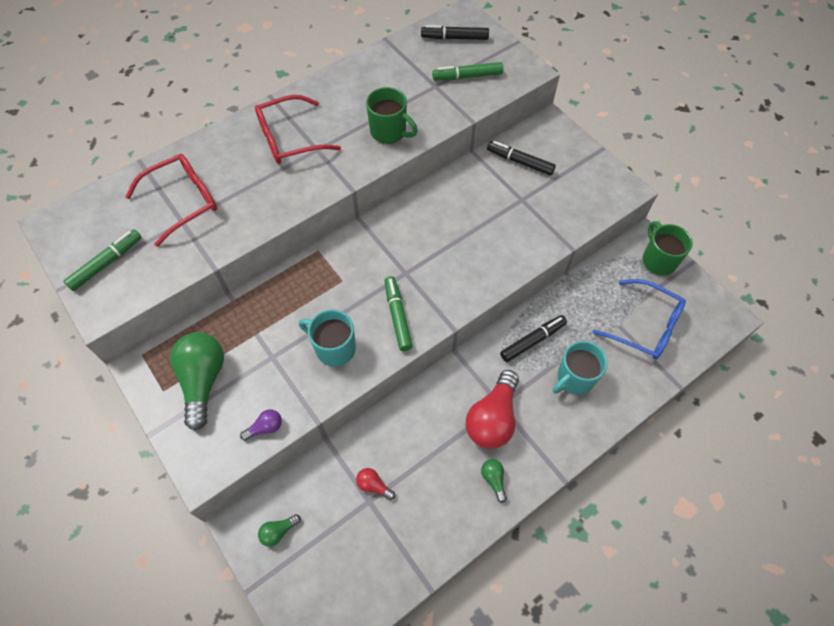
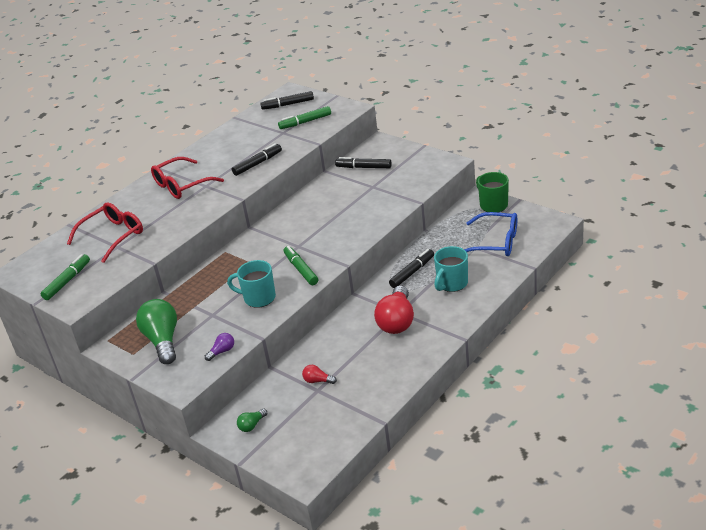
camera: 10 degrees left, 25 degrees down
(389, 132) = (257, 164): green mug -> black marker
(493, 480) = (409, 353): green light bulb -> none

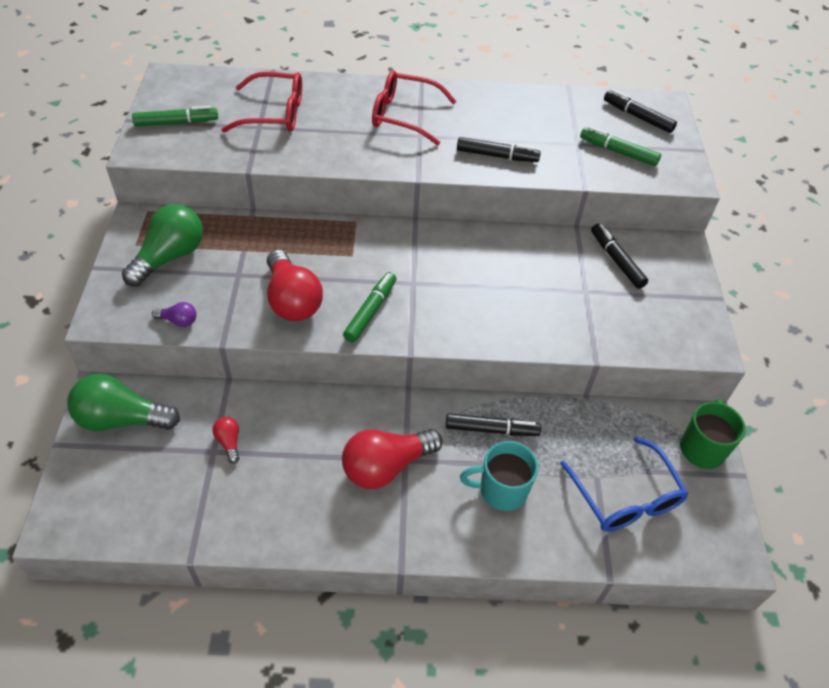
camera: 45 degrees right, 15 degrees up
(252, 425) = (122, 419): green light bulb -> green light bulb, size x2.21
(258, 298) = (292, 300): turquoise mug -> red light bulb

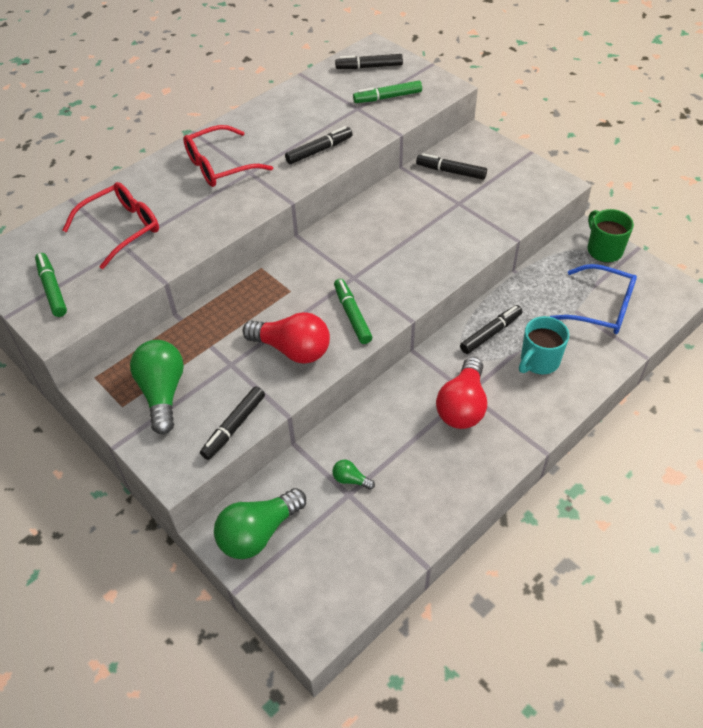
camera: 40 degrees left, 0 degrees up
(176, 123) = (52, 289): green marker -> green marker turned 60 degrees counterclockwise
(178, 321) = (234, 426): purple light bulb -> black marker
(229, 442) = (351, 479): red light bulb -> green light bulb

